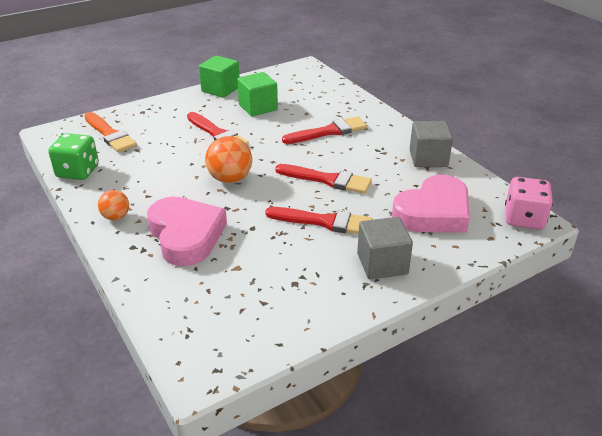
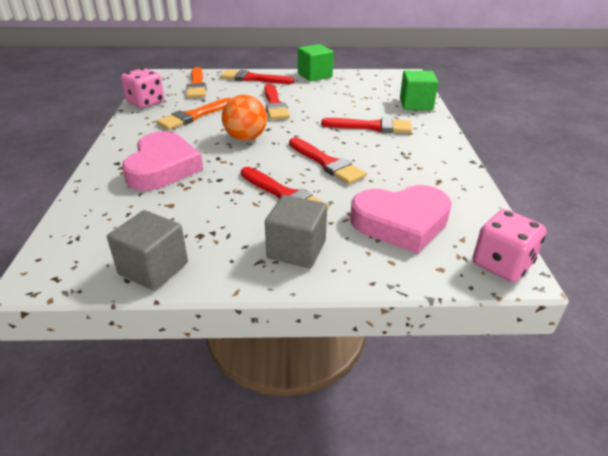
camera: 30 degrees right, 0 degrees up
(78, 171) = (146, 103): green dice -> pink dice
(116, 217) = (132, 139): orange ball -> none
(150, 171) = (194, 116): none -> orange brush
(162, 109) = (253, 78): none -> red brush
(258, 107) = (330, 94): green cube -> green cube (416, 104)
(428, 158) = (448, 174): grey cube -> grey cube (153, 268)

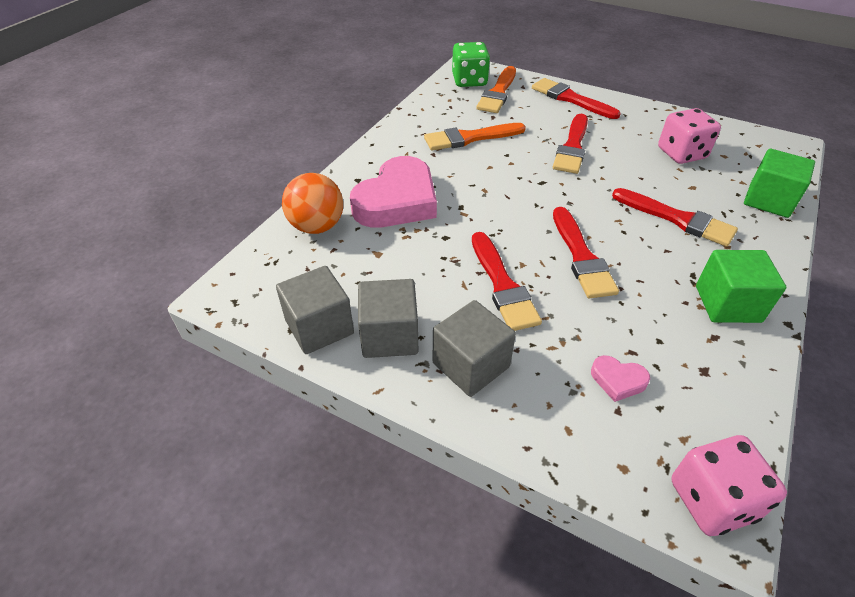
camera: 30 degrees right, 10 degrees up
(146, 103) = (429, 104): pink dice -> pink dice (681, 153)
(168, 82) = (469, 81): none -> green dice
(219, 253) = (389, 336): none -> grey cube
(245, 138) = (507, 188): orange ball -> orange ball (317, 226)
(314, 75) = (653, 113): green cube -> green cube (727, 304)
(401, 223) = (618, 380): pink heart -> pink heart, size x0.42

